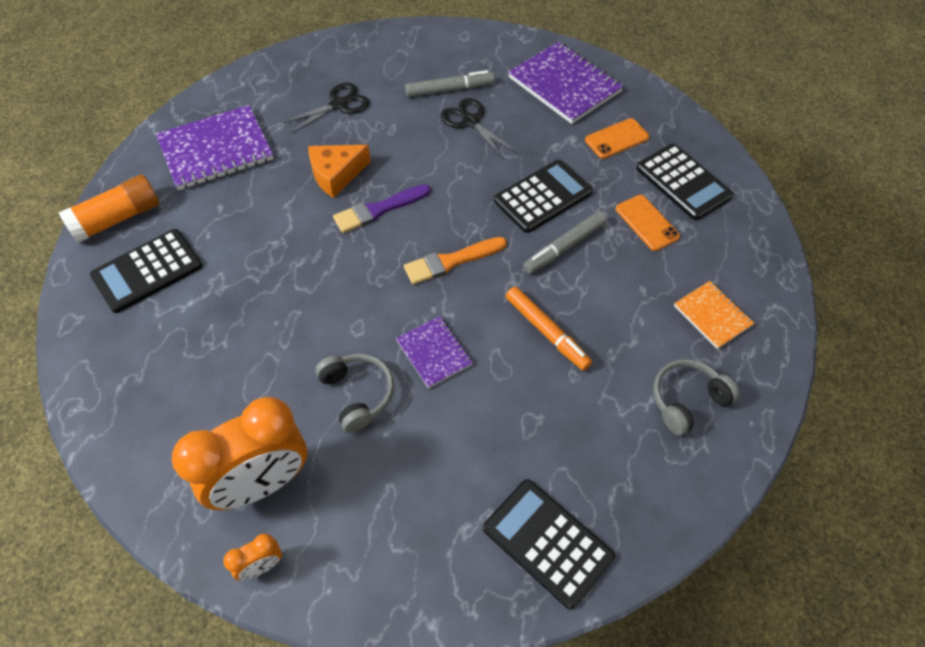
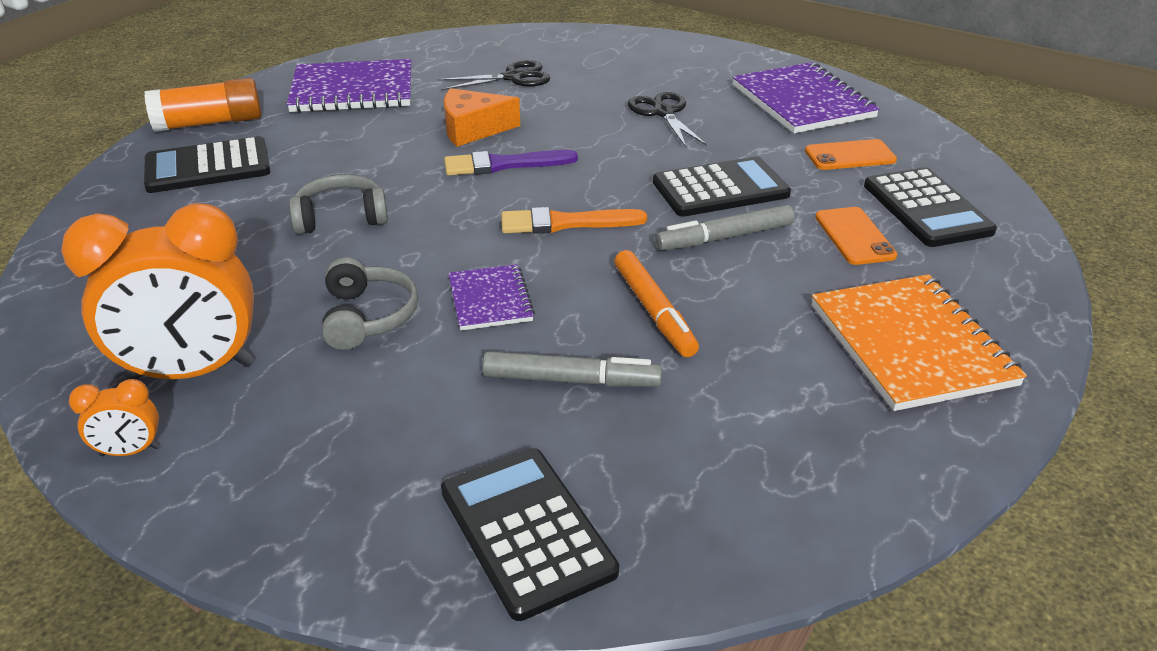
camera: 20 degrees right, 20 degrees down
(449, 89) = (653, 85): grey marker -> grey marker (571, 380)
(687, 400) = (827, 425): grey headphones -> grey headphones (341, 217)
(712, 316) = (911, 344): orange notebook -> orange notebook, size x1.80

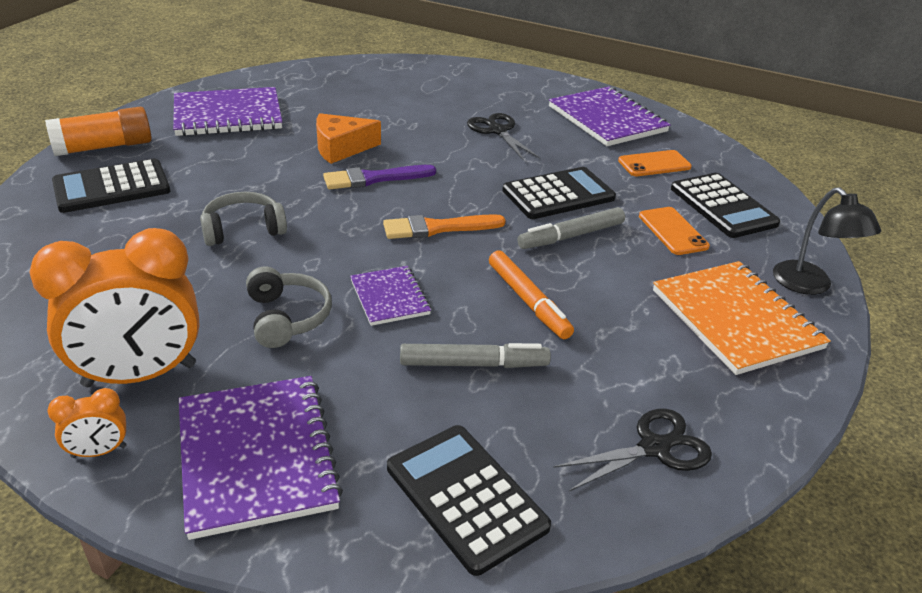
camera: 10 degrees left, 0 degrees up
(298, 468) = (256, 456): none -> purple notebook
(513, 77) = (365, 102): black scissors -> black scissors (654, 448)
(1019, 308) = (810, 285): none -> black lamp

